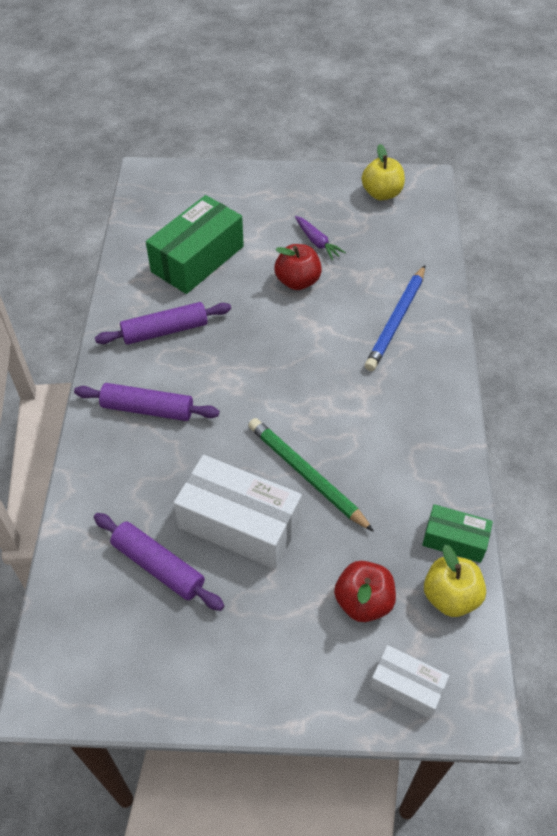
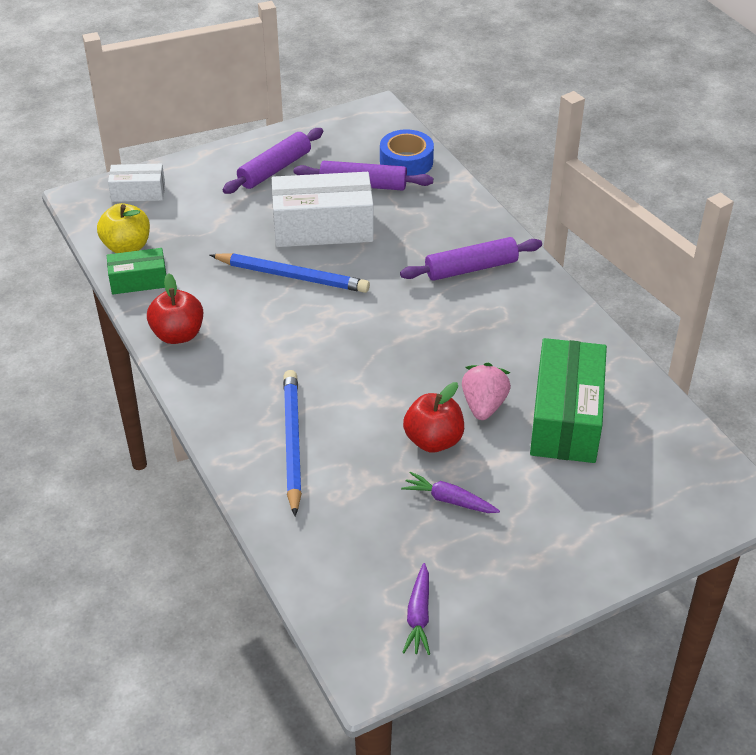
camera: 150 degrees right, 10 degrees down
(88, 580) = (406, 162): none -> blue tape
(165, 331) = (523, 333): purple rolling pin -> purple rolling pin (274, 169)
(243, 290) = (483, 405): none -> pink strawberry
(306, 474) = (292, 276): green pencil -> blue pencil
(363, 601) = (194, 221): red apple -> red apple (178, 335)
(381, 193) = (418, 616): yellow apple -> purple carrot

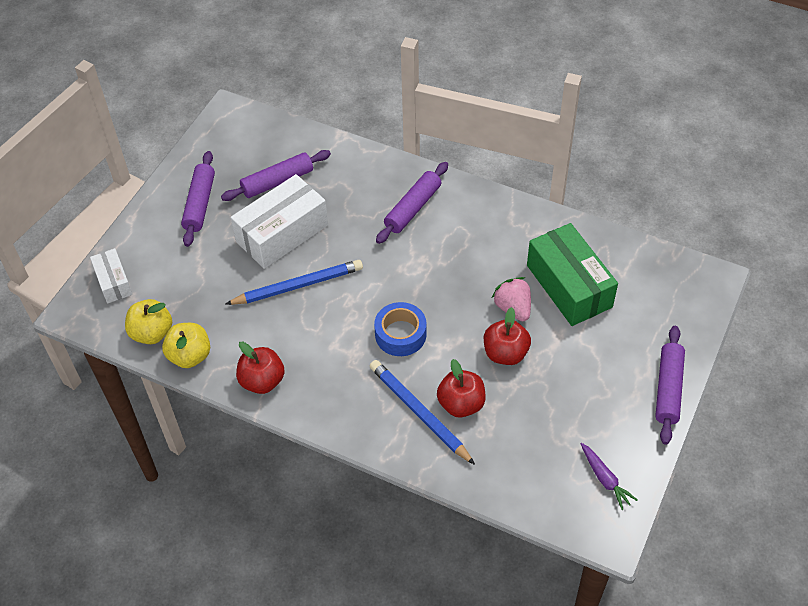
camera: 35 degrees left, 10 degrees up
(138, 192) = (113, 282): white box -> white box turned 75 degrees counterclockwise
(138, 281) = (190, 356): green box -> yellow apple
(341, 459) = (461, 404): none -> red apple
(406, 162) = (290, 145): blue tape -> blue tape (400, 334)
(449, 500) = (552, 389): purple carrot -> none
(580, 574) = (668, 389): none -> purple rolling pin

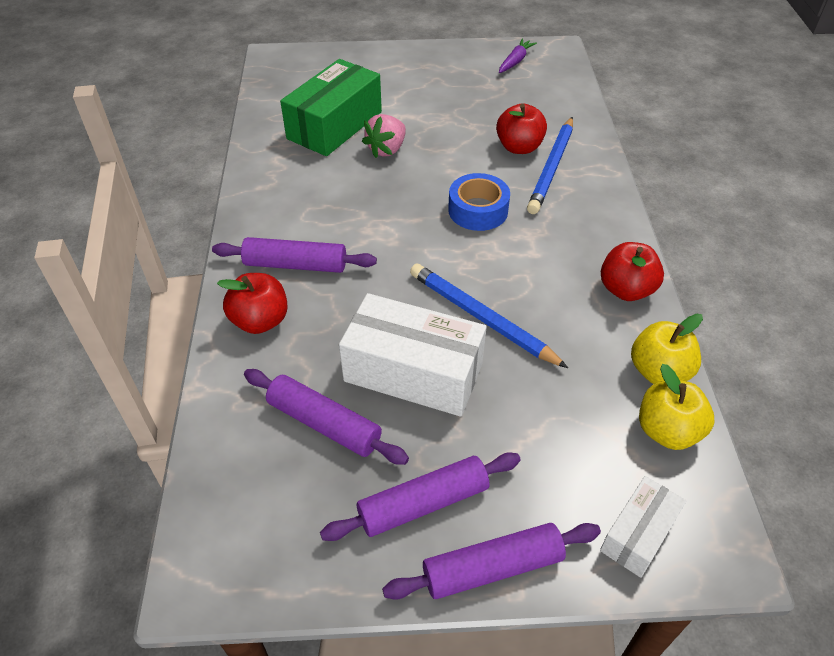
camera: 120 degrees left, 5 degrees down
(505, 353) = (442, 139): red apple -> red apple (260, 321)
(668, 389) = (406, 53): purple rolling pin -> purple rolling pin (492, 568)

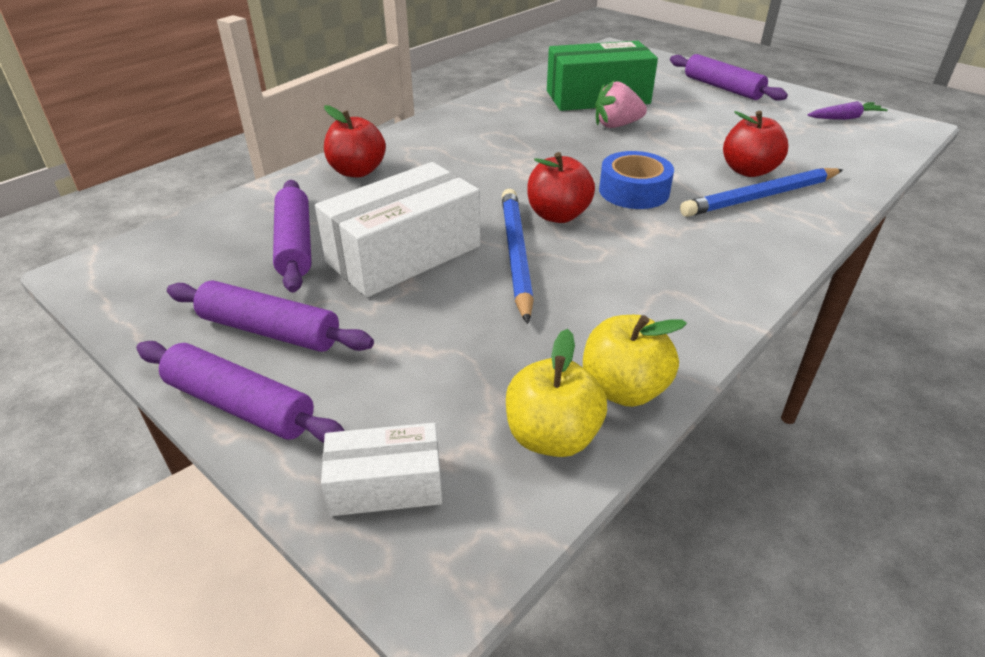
camera: 45 degrees right, 10 degrees down
(295, 265) = (432, 155): purple rolling pin -> purple rolling pin (722, 88)
(413, 372) = (404, 254): white box -> white box turned 75 degrees clockwise
(626, 289) = (694, 313): red apple -> red apple (558, 215)

